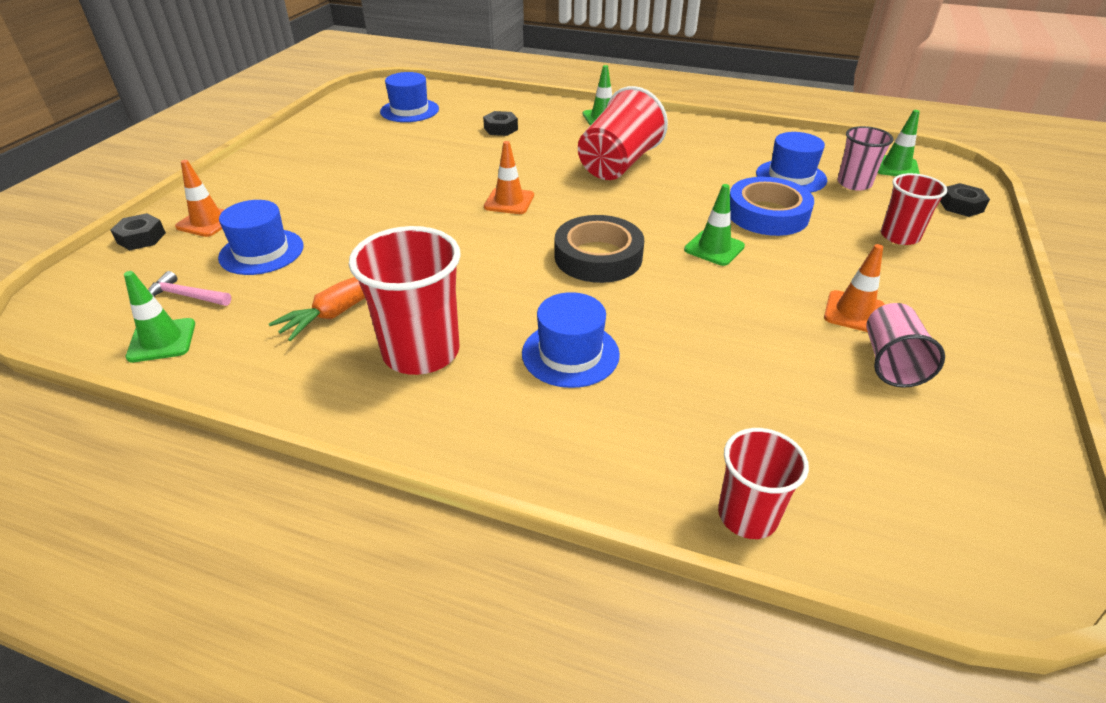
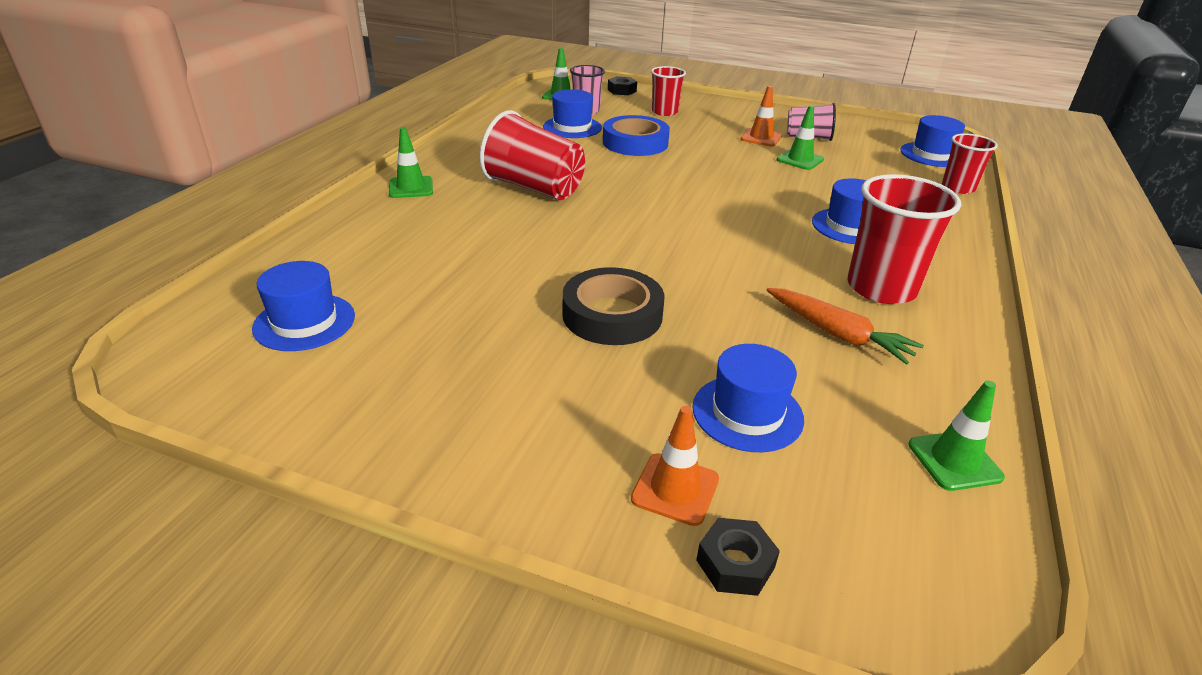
camera: 90 degrees left, 5 degrees down
(187, 296) = (864, 462): pink hammer -> none
(500, 129) = (414, 248): black nut -> none
(509, 201) = (612, 246): orange traffic cone -> none
(598, 257) = (712, 208): black tape -> black tape (612, 315)
(714, 248) = (690, 166): green traffic cone -> green traffic cone (800, 160)
(909, 522) = (932, 155): none -> blue hat

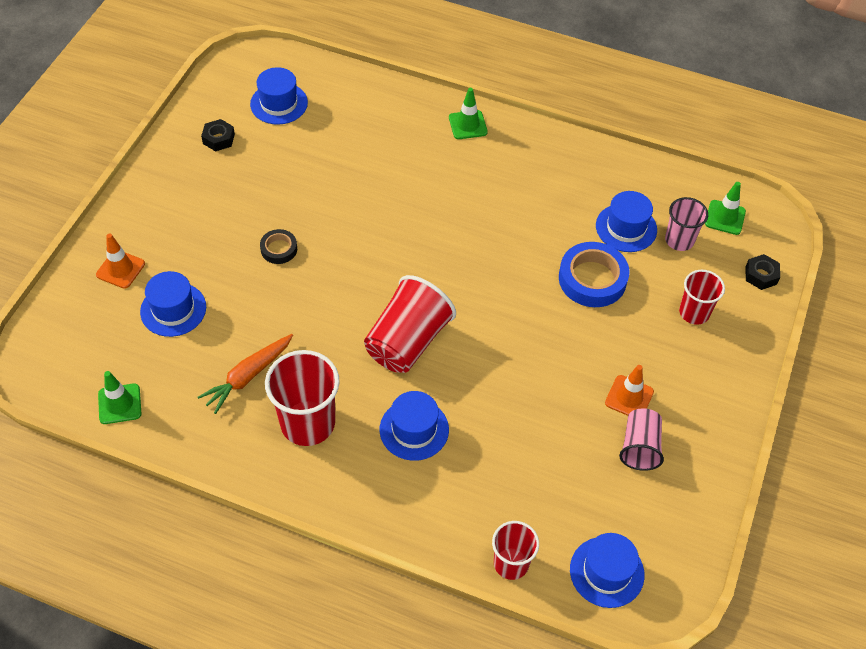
camera: 90 degrees right, 20 degrees up
(534, 188) = (474, 202): red cup -> red cup (407, 342)
(612, 315) = (279, 249): black tape -> black tape, size x0.54
(735, 564) = (71, 288): black nut -> black nut (218, 139)
(800, 160) = (569, 423): green traffic cone -> none

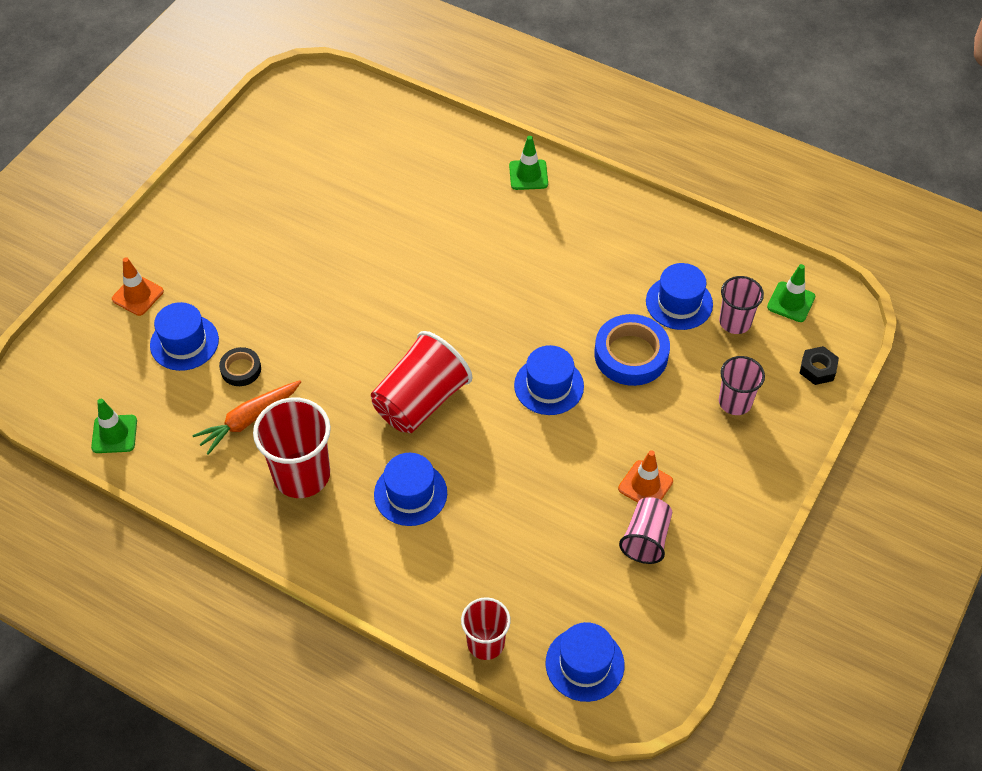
camera: 10 degrees right, 0 degrees up
(218, 139) = (261, 167): black nut -> none
(279, 103) = (331, 134): blue hat -> blue hat (549, 386)
(279, 249) = (303, 290): black tape -> black tape (241, 369)
(694, 312) = (735, 402): red cup -> pink cup

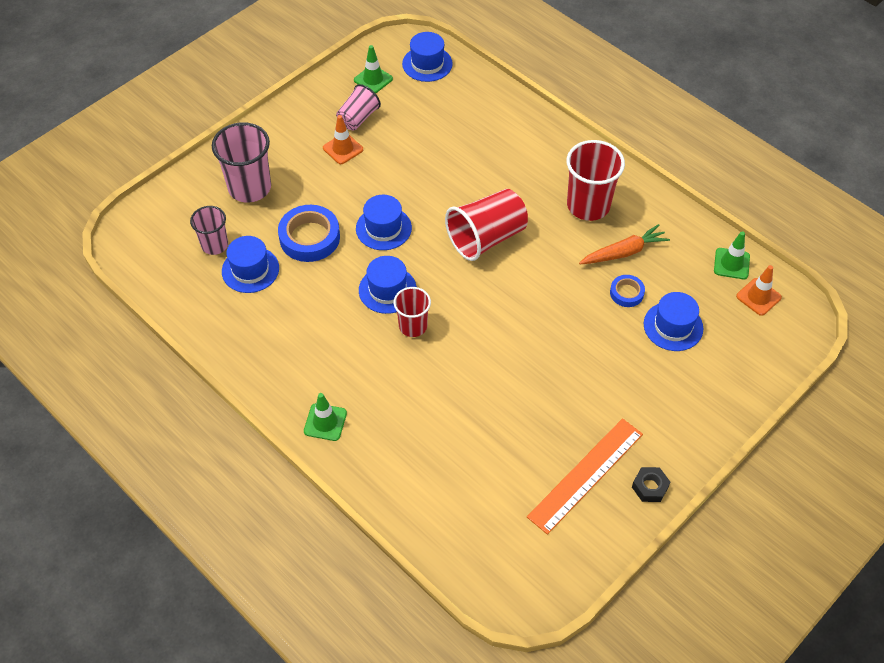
camera: 165 degrees left, 0 degrees up
(137, 295) = (714, 379): orange traffic cone -> orange traffic cone (758, 297)
(241, 369) = (626, 293): black tape -> blue tape
(264, 182) = (585, 475): none -> orange ruler
(410, 493) = (511, 177): blue hat -> blue hat (387, 290)
(485, 643) = (485, 85): red cup -> red cup (413, 326)
(735, 402) = (249, 187): pink cup -> pink cup, size x1.65
(791, 302) = (161, 250): green traffic cone -> green traffic cone (373, 79)
(817, 369) = (174, 197): black nut -> black nut (650, 487)

